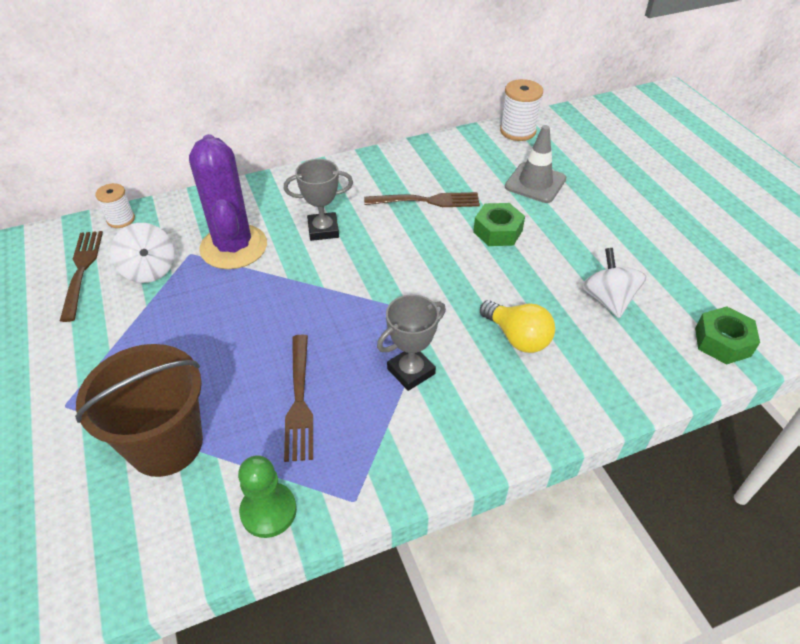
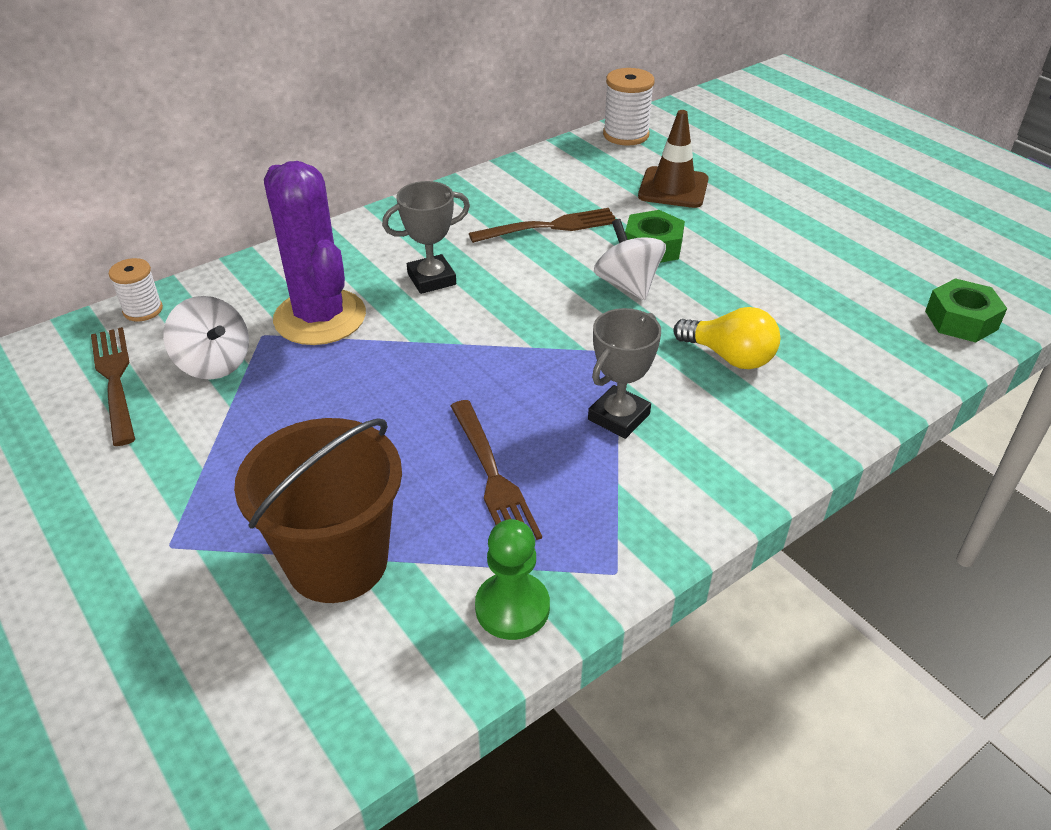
camera: 15 degrees left, 5 degrees down
(535, 183) = (673, 188): grey traffic cone -> brown traffic cone
(608, 300) = (815, 299): white spinning top -> white spinning top (627, 284)

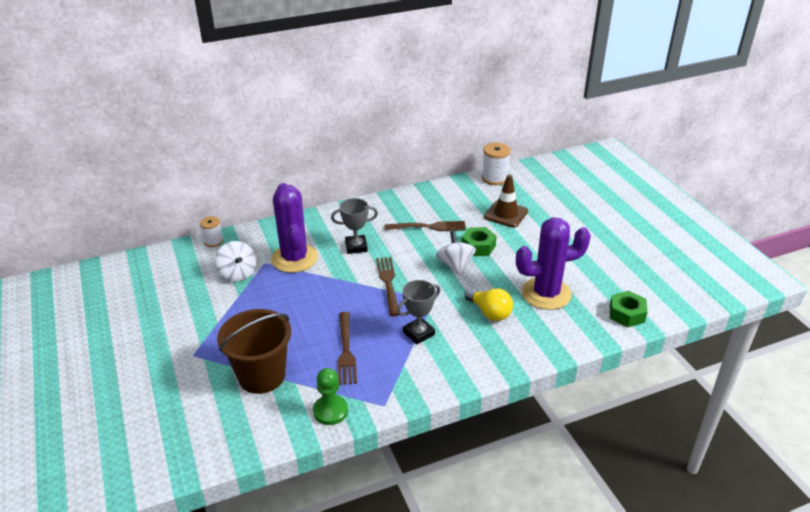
camera: 15 degrees right, 5 degrees down
(115, 380) = (191, 274): brown fork -> brown fork (388, 283)
(810, 308) = (546, 294): none -> purple cactus

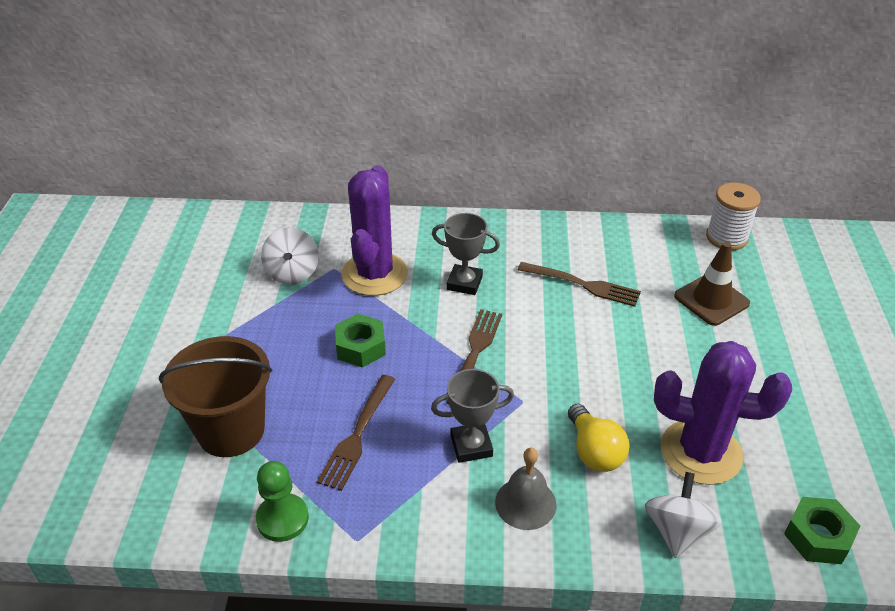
camera: 25 degrees right, 5 degrees up
(213, 241) = (292, 218): white spool -> none
(455, 265) = (586, 357): white spinning top -> white spinning top (677, 531)
(468, 351) = (525, 503): none -> grey bell
(478, 246) = (638, 338): green nut -> green nut (361, 347)

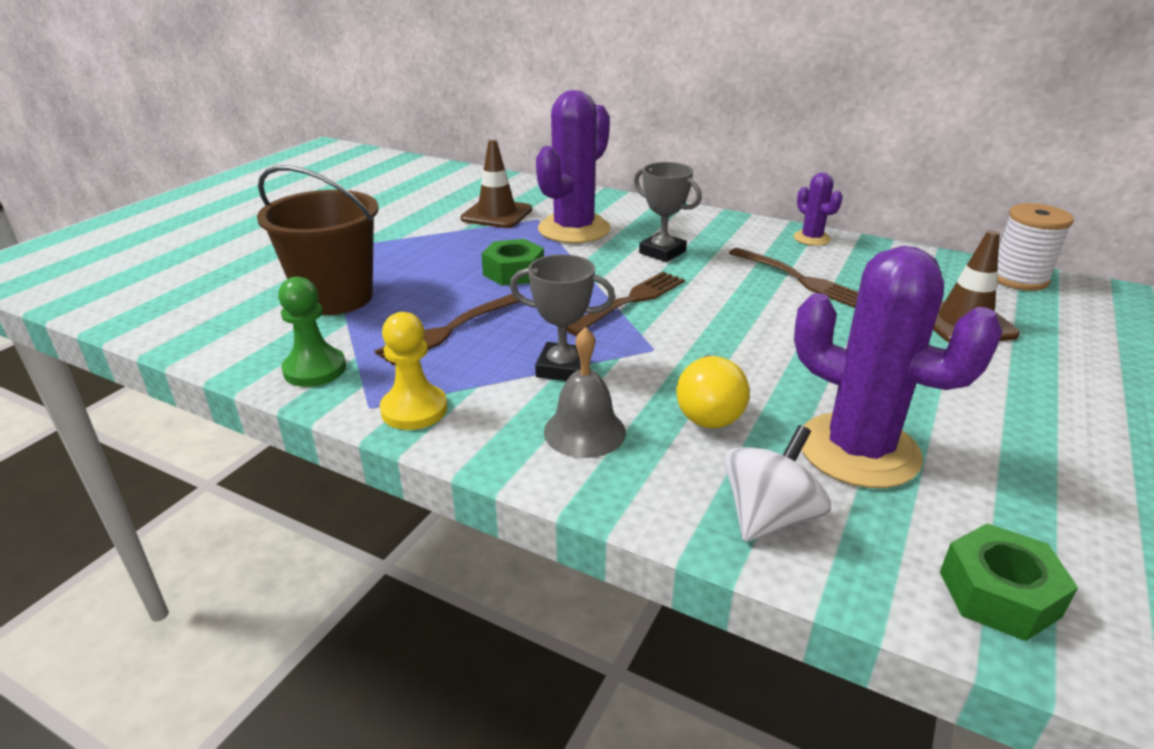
camera: 25 degrees right, 10 degrees down
(292, 273) = (496, 214): white spinning top -> brown traffic cone
(393, 530) = (414, 410): none -> yellow pawn
(567, 230) = (811, 238): none -> purple cactus

